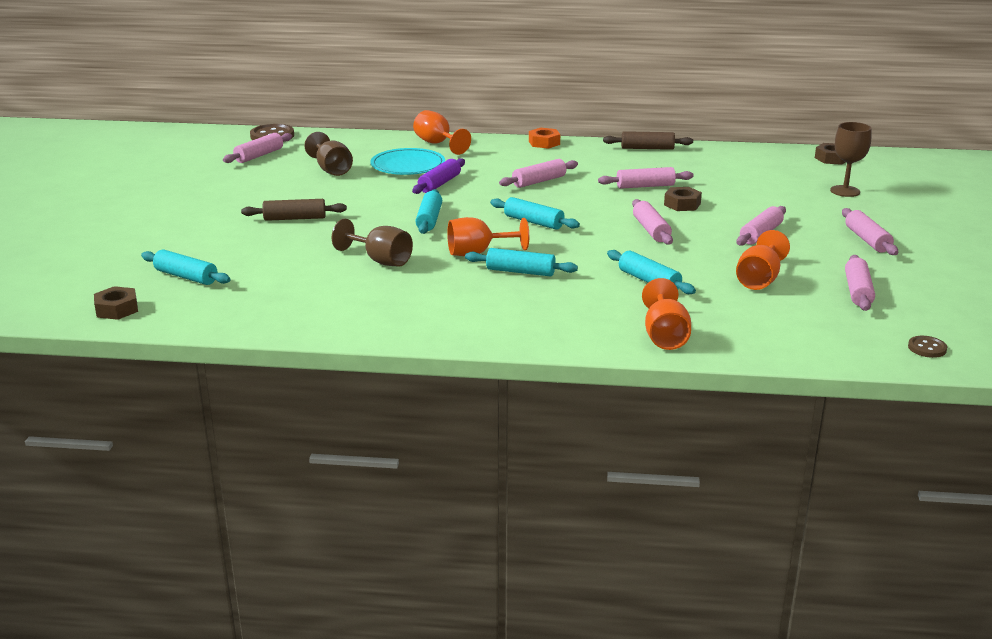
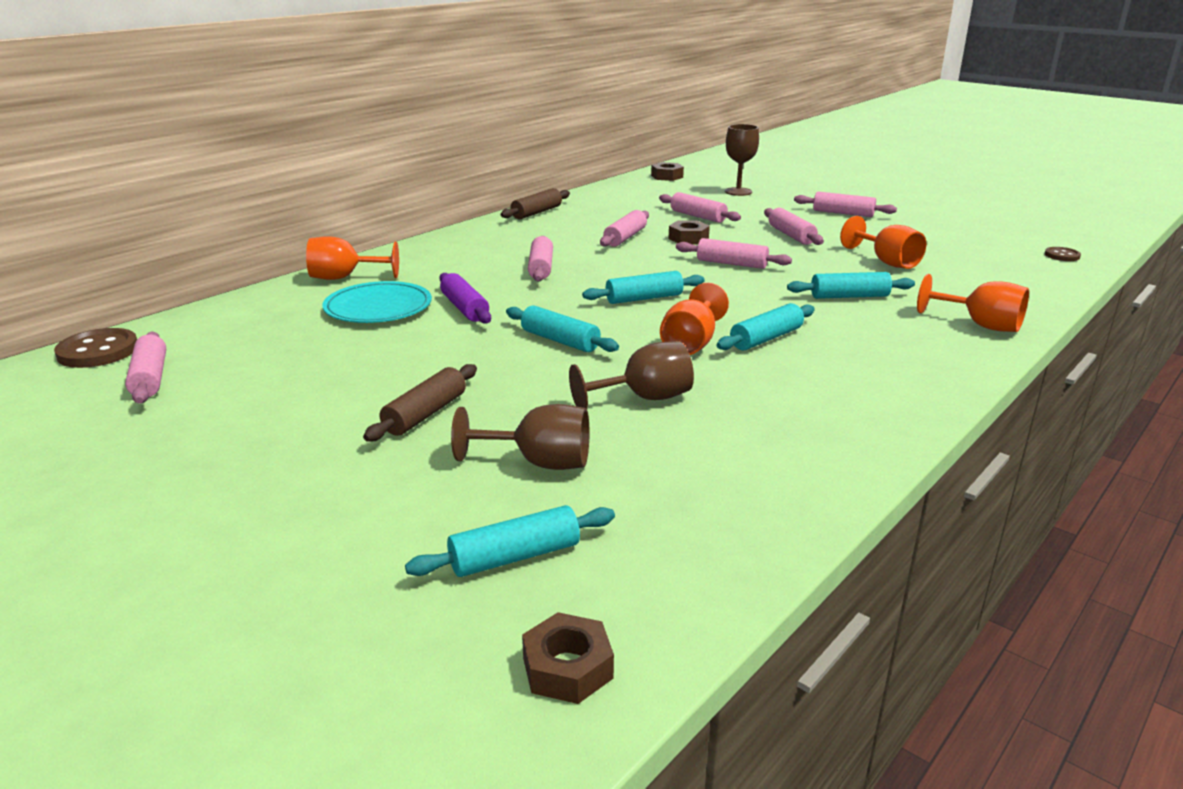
camera: 55 degrees left, 0 degrees up
(331, 170) = (303, 349): brown goblet -> brown goblet (539, 463)
(544, 143) = (443, 239): orange nut -> none
(857, 291) = (940, 243): pink rolling pin -> pink rolling pin (698, 216)

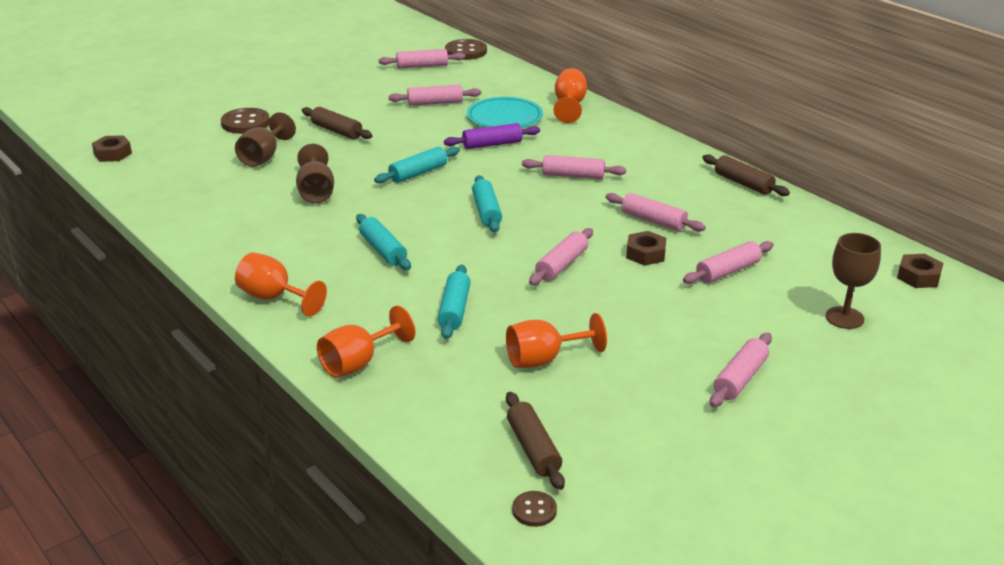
camera: 100 degrees right, 5 degrees up
(388, 512) = (245, 123): none -> brown button
(515, 556) = (189, 148): turquoise rolling pin -> none
(691, 344) = (389, 219): orange goblet -> orange goblet (274, 298)
(791, 235) = (648, 318): pink rolling pin -> pink rolling pin (435, 103)
(1000, 259) = (533, 449): none -> brown rolling pin

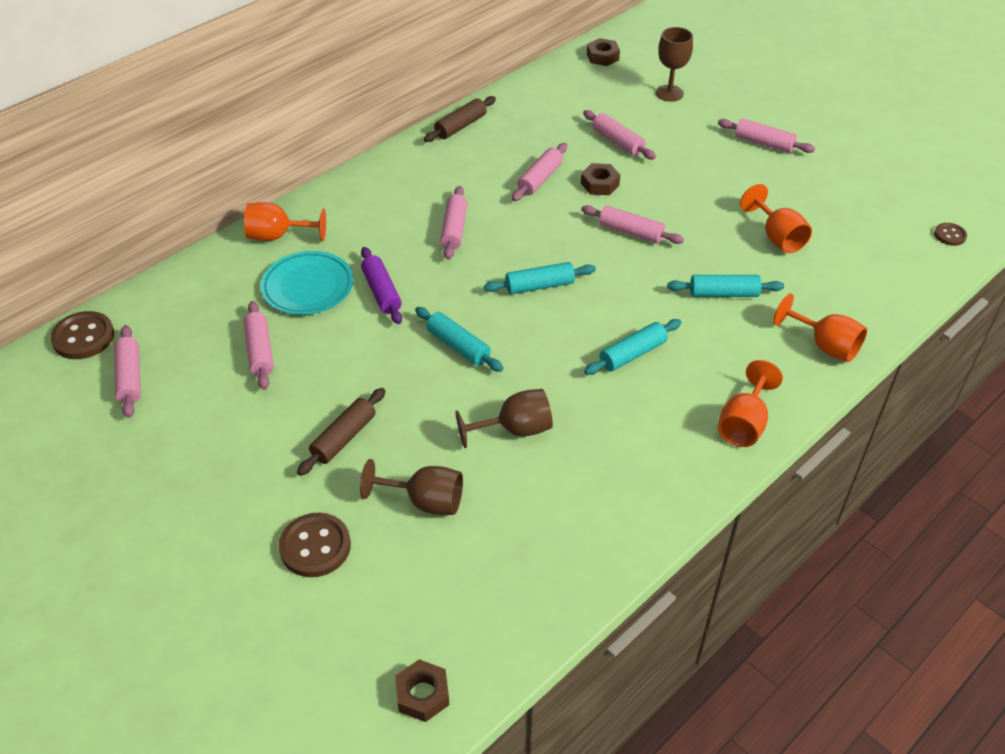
camera: 95 degrees left, 15 degrees up
(533, 449) = (887, 238): brown rolling pin -> none

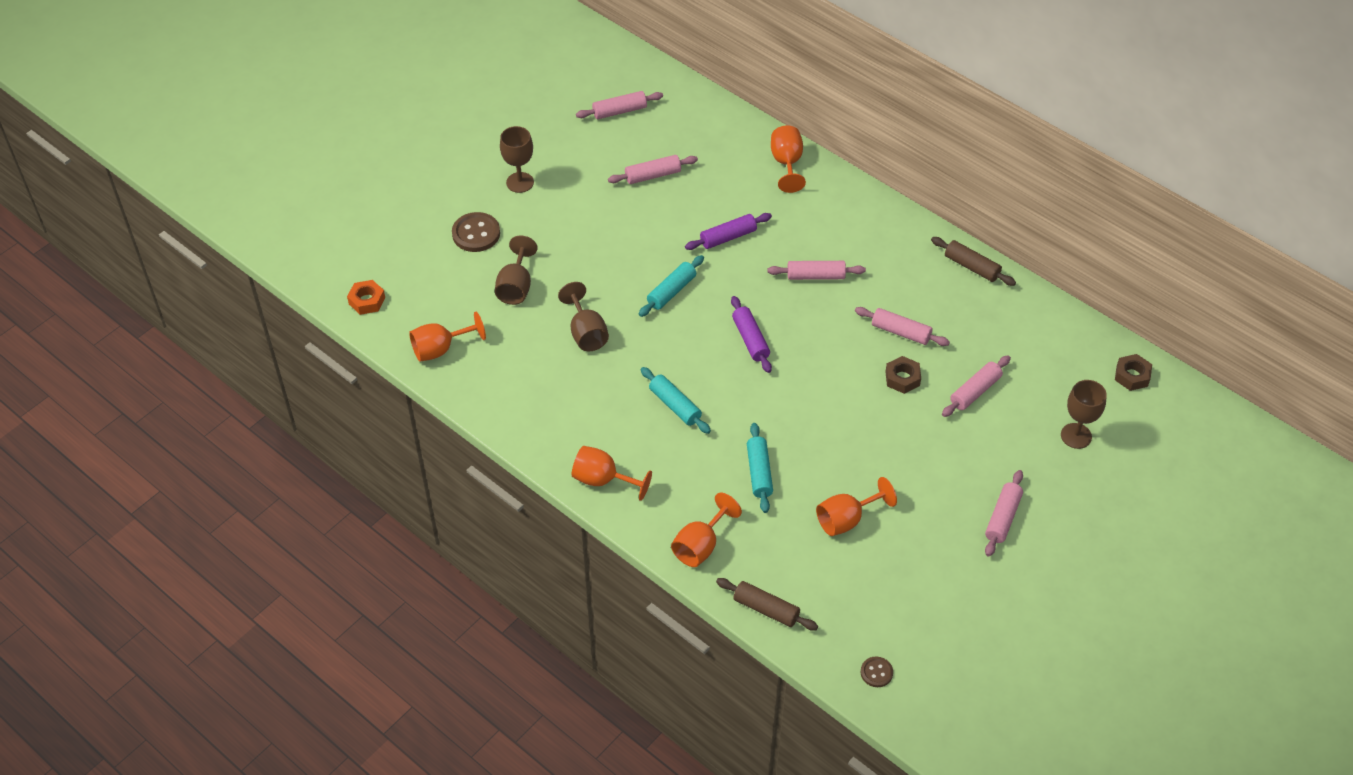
camera: 85 degrees right, 5 degrees up
(83, 337) = (656, 78): brown button -> none
(228, 491) = (520, 182): none -> brown goblet
(308, 286) = (728, 191): turquoise plate -> none
(344, 438) = (571, 235): brown rolling pin -> brown rolling pin (766, 609)
(422, 694) = (367, 301): brown nut -> orange nut
(528, 594) = (440, 349): none -> orange goblet
(539, 286) = (750, 339): turquoise rolling pin -> purple rolling pin
(631, 232) = (834, 403): pink rolling pin -> none

